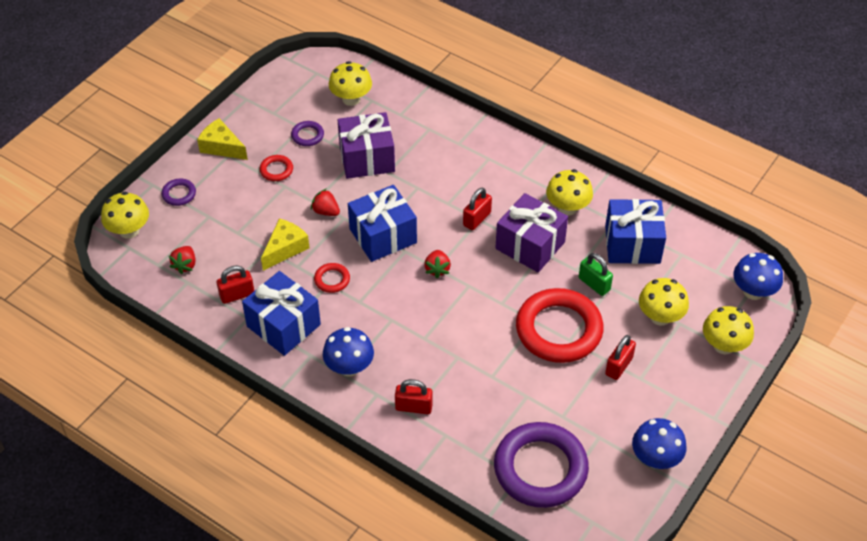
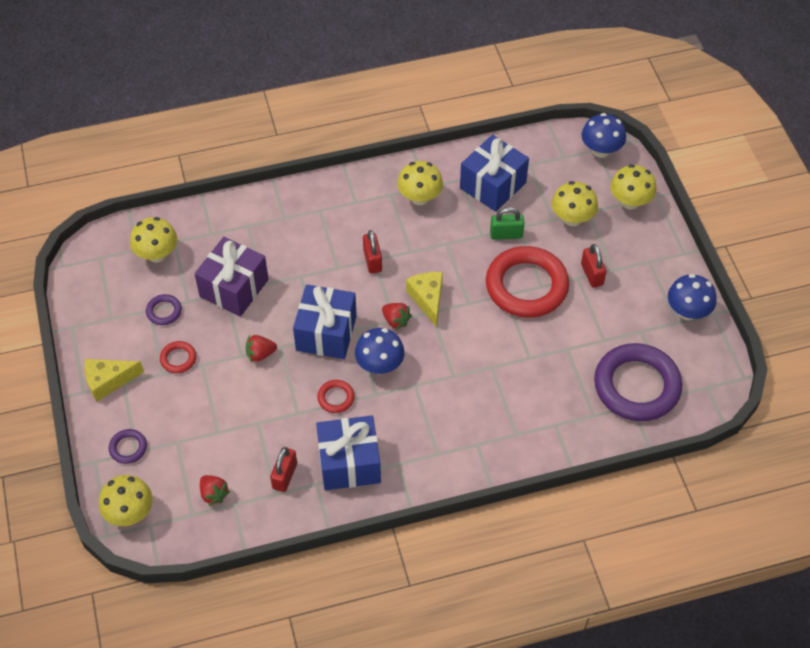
camera: 50 degrees left, 5 degrees up
(285, 249) = (270, 409): yellow cheese -> yellow cheese (428, 299)
(349, 367) = (434, 445): blue mushroom -> blue mushroom (380, 365)
(413, 407) = (511, 428): red padlock -> none
(530, 245) = (432, 246): purple gift -> none

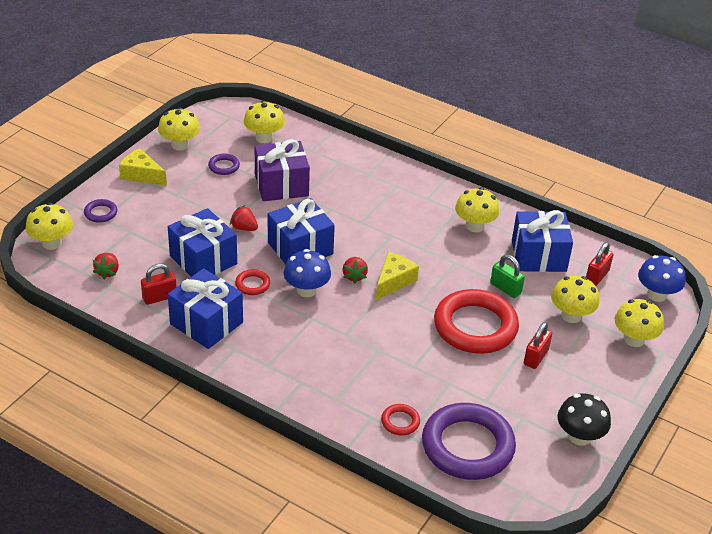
camera: 45 degrees right, 15 degrees down
(98, 323) = (180, 145): none -> yellow mushroom
(178, 359) = (195, 194): red ring -> red ring (400, 422)
(270, 412) = (203, 260): none -> blue gift
(372, 260) = (389, 235): red padlock -> red padlock (597, 276)
(687, 311) = (579, 436): blue mushroom -> black mushroom

